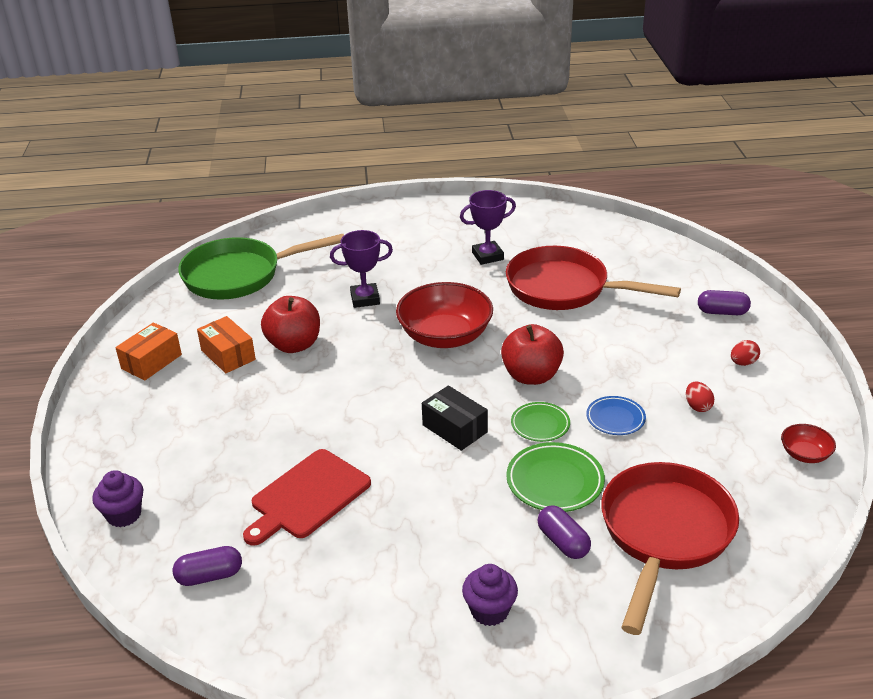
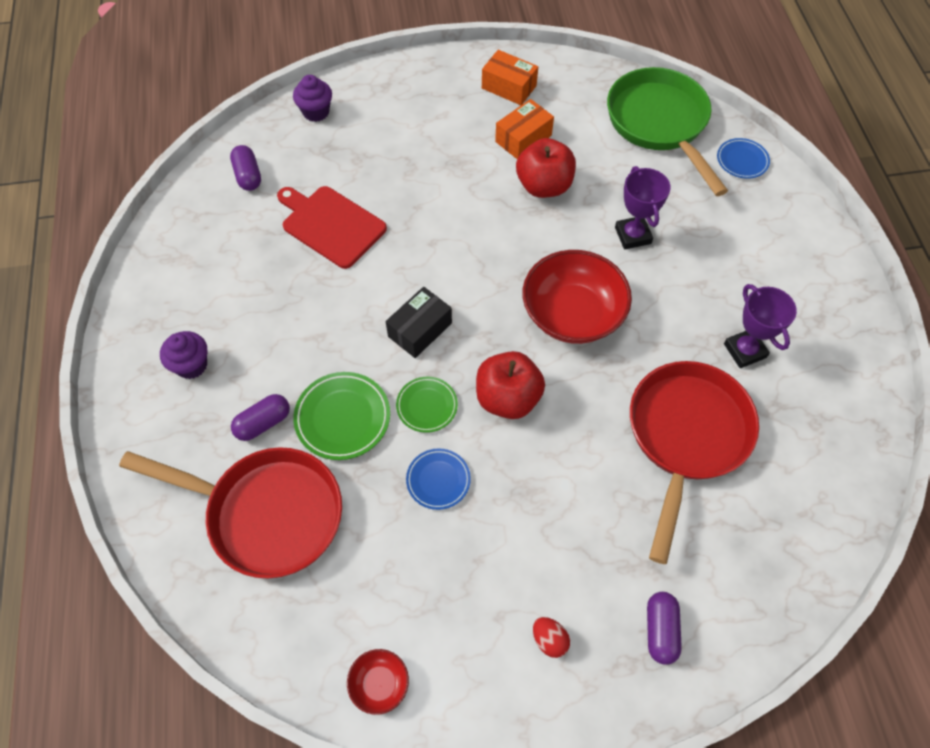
camera: 85 degrees right, 25 degrees up
(297, 239) = (742, 161): none -> blue plate
(697, 406) = (462, 571): red egg -> none

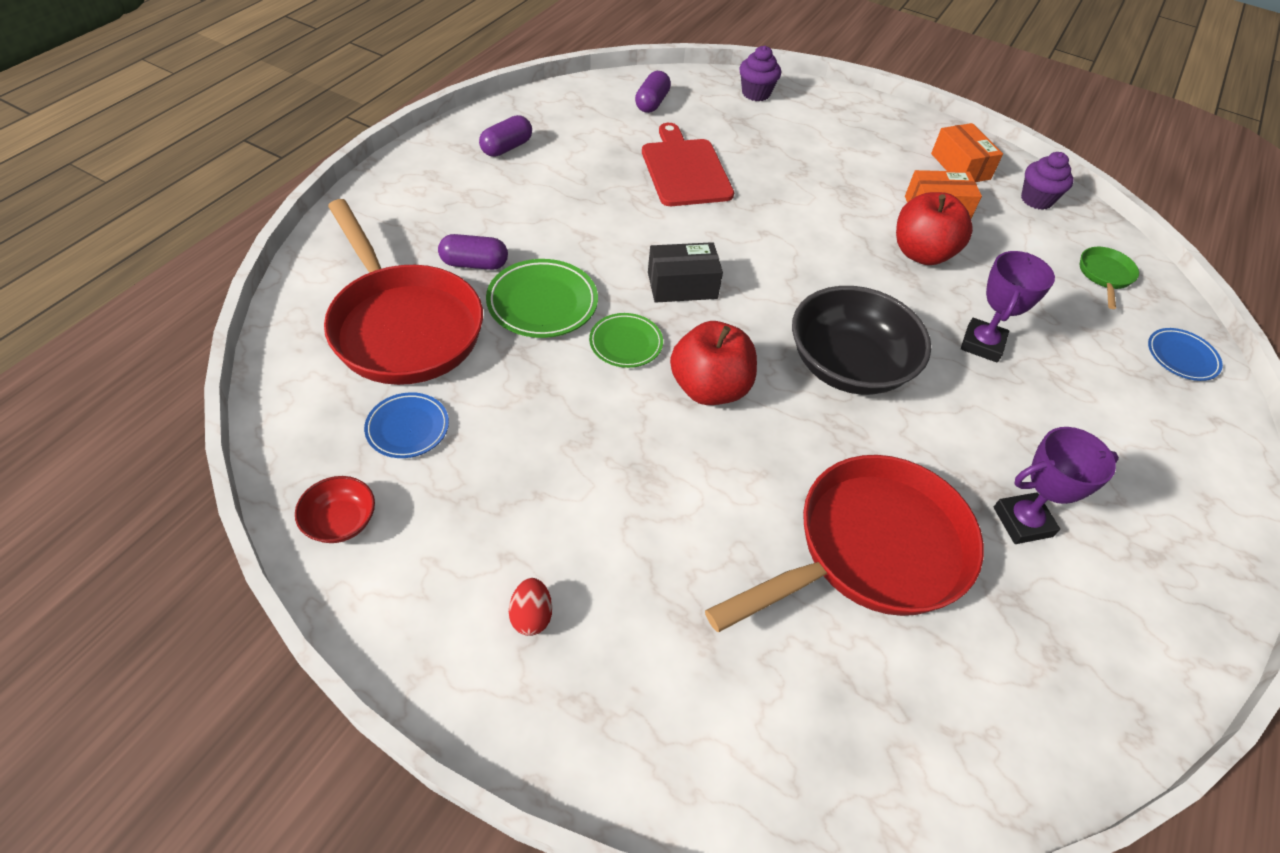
camera: 35 degrees right, 10 degrees down
(191, 365) = (466, 192): purple cupcake -> purple cupcake (1036, 200)
(438, 480) = (573, 405): blue plate -> blue plate (408, 428)
(572, 314) = (848, 366): red bowl -> black bowl
(660, 124) = (1104, 276): green pan -> green pan, size x0.43
(660, 630) = (656, 706): purple capsule -> purple capsule (506, 148)
(744, 350) = (1022, 522): purple trophy -> purple trophy turned 60 degrees clockwise

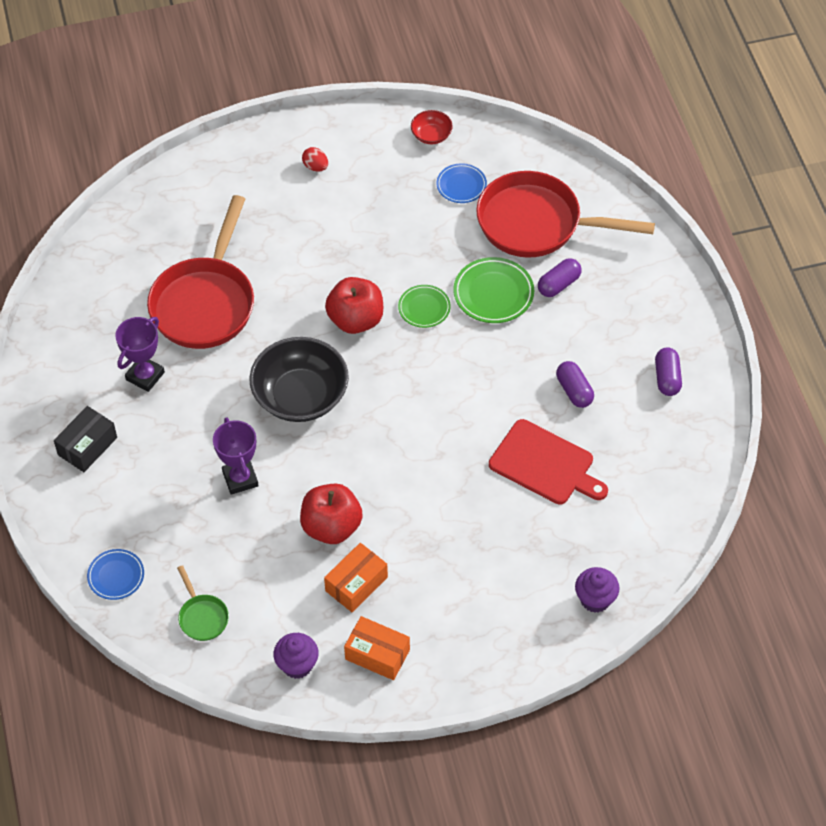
camera: 140 degrees right, 5 degrees up
(652, 103) = (646, 512): purple capsule -> purple capsule (574, 391)
(682, 285) = (439, 370): black box -> black box (87, 446)

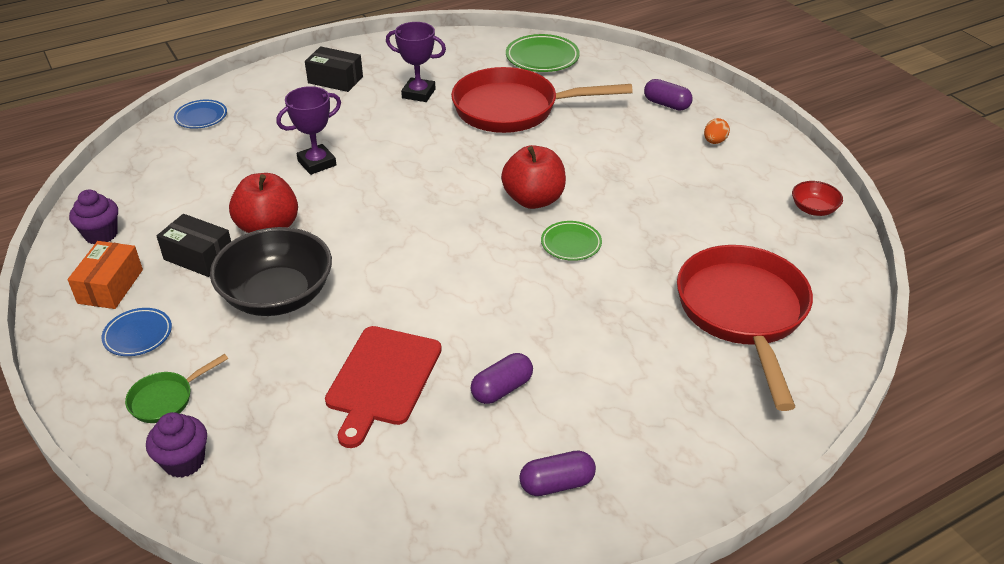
camera: 75 degrees right, 15 degrees down
(202, 617) = (158, 169): green pan -> green pan (166, 399)
(300, 396) = (424, 181): black bowl -> black bowl (277, 295)
(315, 167) = (714, 141): red egg -> orange egg
(356, 584) = (199, 257): orange box -> black box
(461, 185) = (758, 243): blue plate -> blue plate (138, 335)
(493, 293) = (617, 293): green plate -> green plate (542, 58)
(559, 284) = (660, 348): purple capsule -> purple capsule (666, 104)

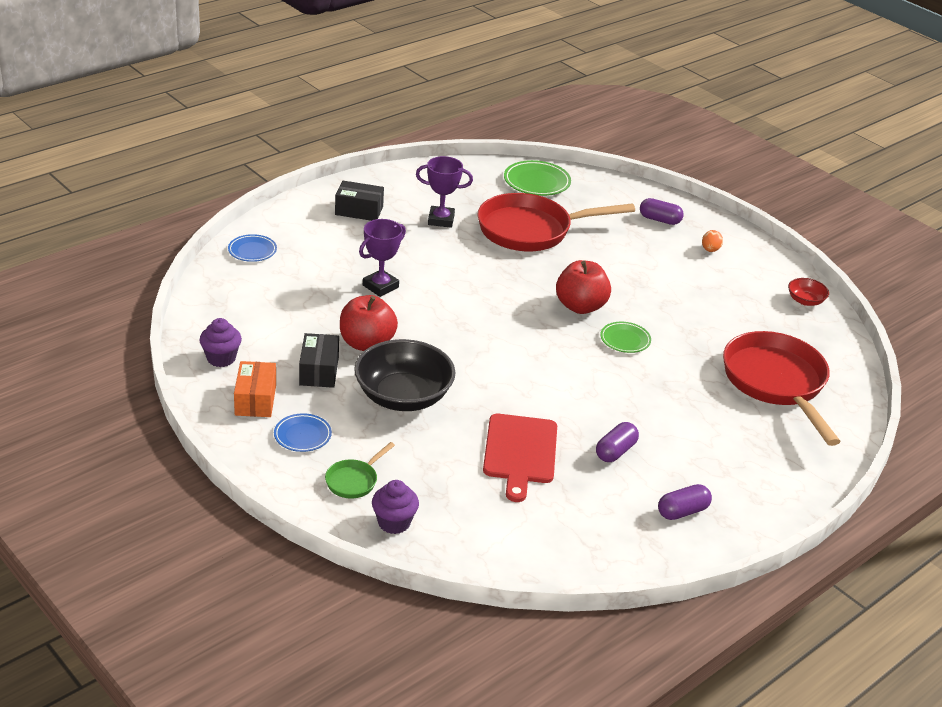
camera: 15 degrees left, 5 degrees down
(199, 257) = (319, 371): black box -> black box turned 75 degrees clockwise

